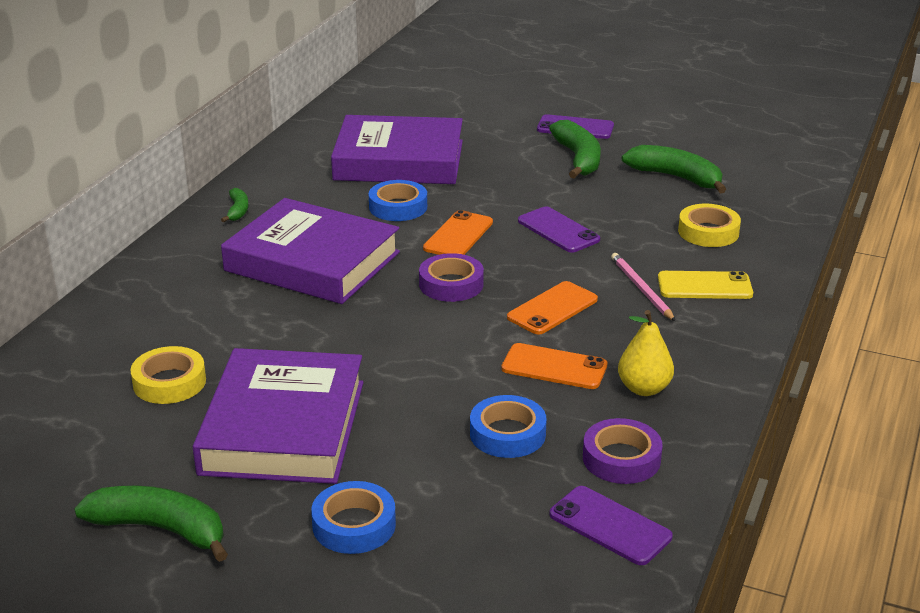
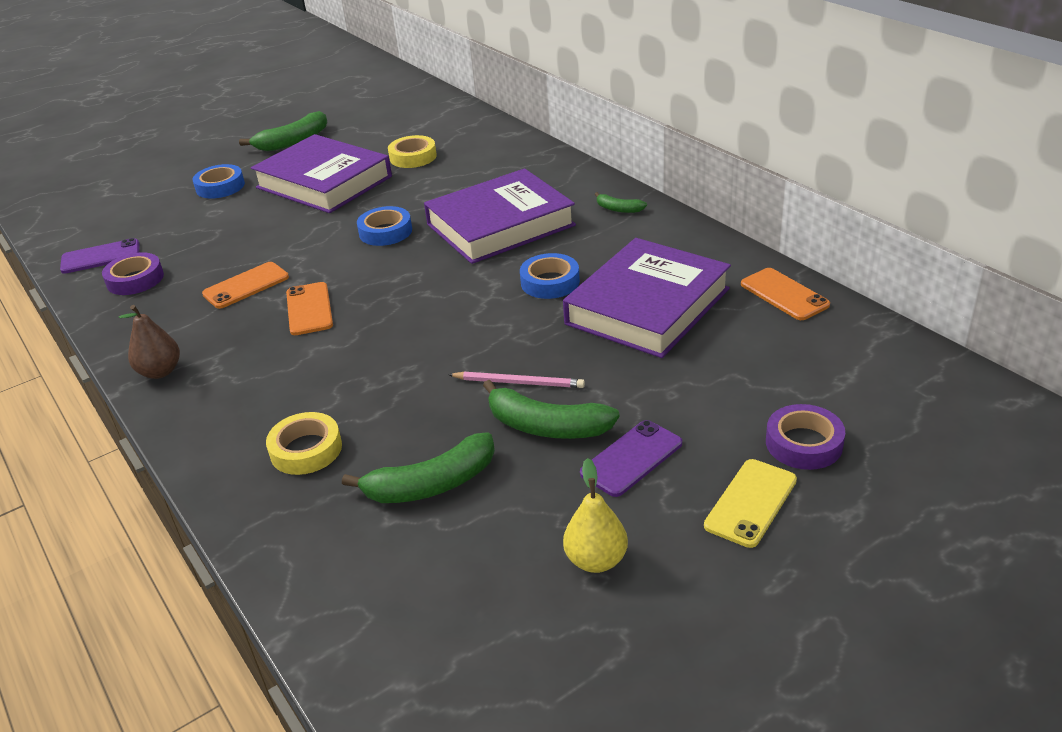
camera: 125 degrees right, 5 degrees up
(451, 284) = (398, 274): purple tape -> purple tape (804, 443)
(458, 235) = (467, 298): orange phone -> orange phone (784, 294)
(507, 434) = (214, 248): blue tape -> blue tape (385, 232)
(558, 230) = (416, 355): purple phone -> none
(641, 289) = (276, 363): pink pencil -> pink pencil (519, 382)
(644, 388) = (174, 314): yellow pear -> yellow pear (596, 560)
(704, 286) = (235, 401): yellow phone -> yellow phone (751, 503)
(722, 345) = (160, 371): none -> brown pear

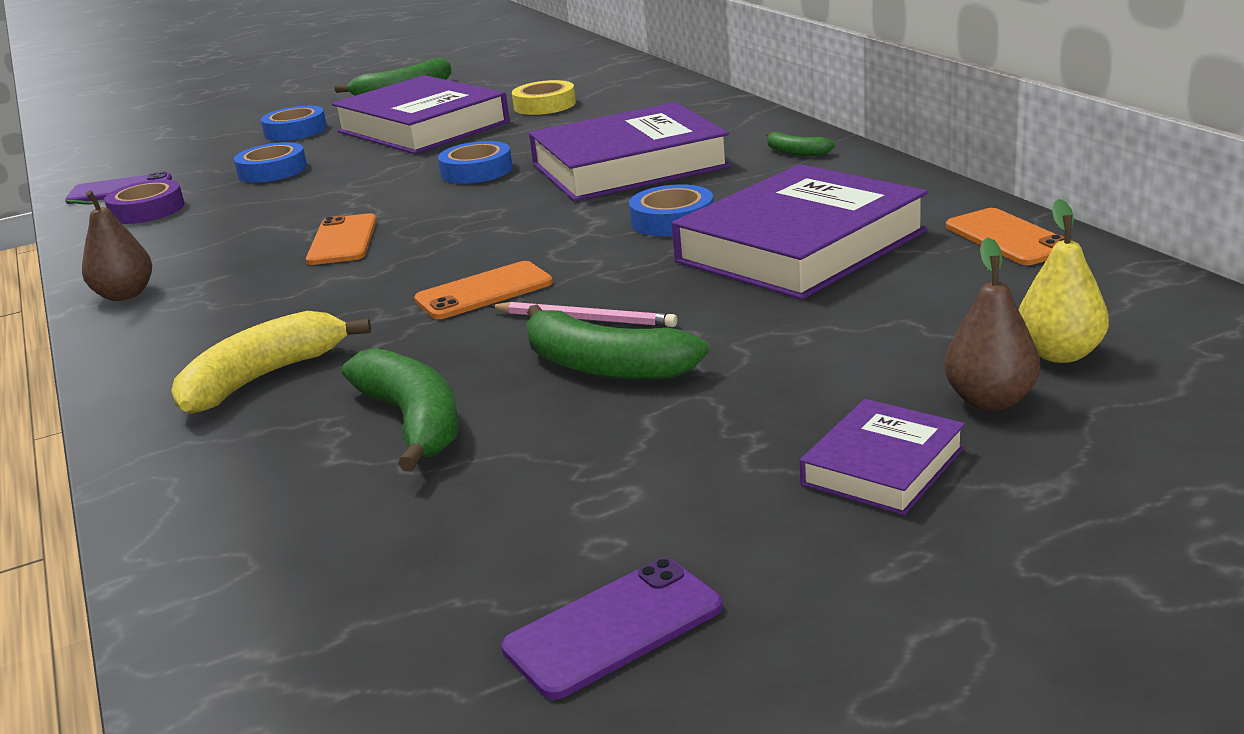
camera: 10 degrees right, 10 degrees down
(220, 233) = (272, 171): none -> blue tape
(246, 286) = (276, 218): orange phone -> orange phone (484, 291)
(306, 449) = (263, 378): yellow tape -> yellow banana
(431, 484) = (413, 422): green banana -> green banana turned 105 degrees counterclockwise
(596, 560) = (614, 521): yellow pear -> yellow pear (1059, 354)
(631, 458) = (715, 406): purple phone -> purple phone (613, 628)
(751, 503) = (883, 466): yellow phone -> purple book
(804, 443) = (990, 400): purple tape -> brown pear

